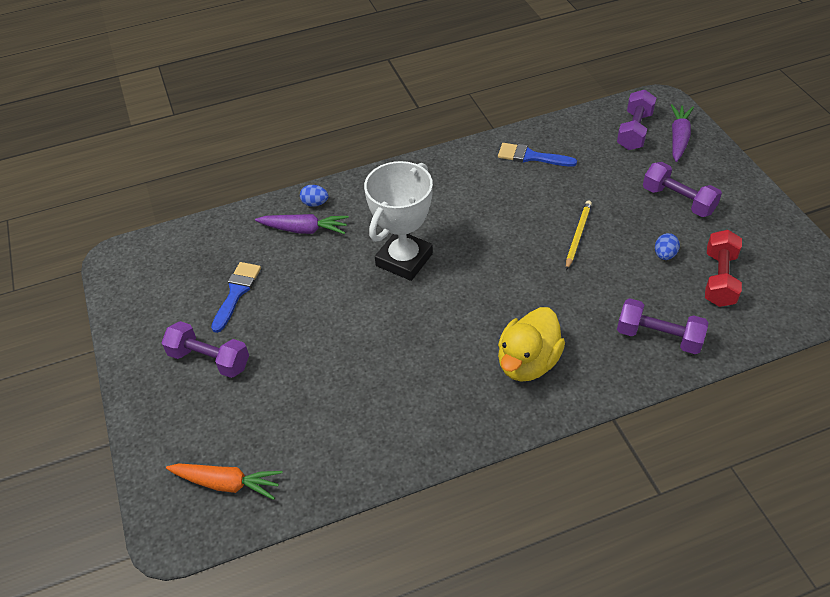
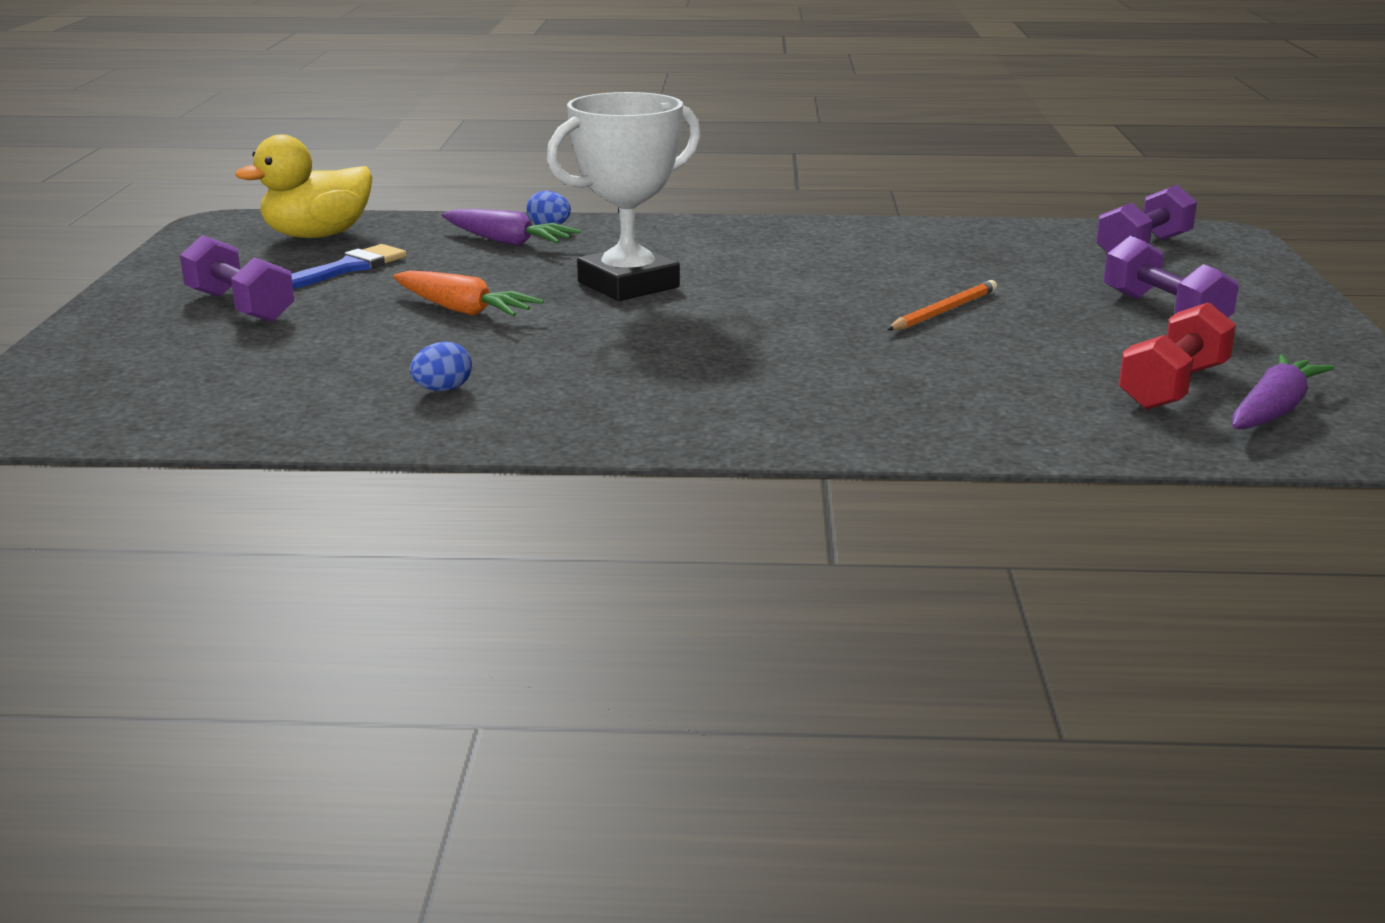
camera: 20 degrees right, 25 degrees down
(227, 483) = (126, 399): orange carrot -> orange carrot (463, 310)
(527, 362) = (727, 395): yellow duck -> yellow duck (317, 235)
(531, 157) = (936, 242): blue brush -> none
(577, 235) = (943, 311): yellow pencil -> orange pencil
(658, 337) = (995, 416): purple dumbbell -> none
(664, 255) = (1087, 350): blue egg -> blue egg (442, 390)
(679, 138) = (1221, 264): purple carrot -> purple carrot (1274, 410)

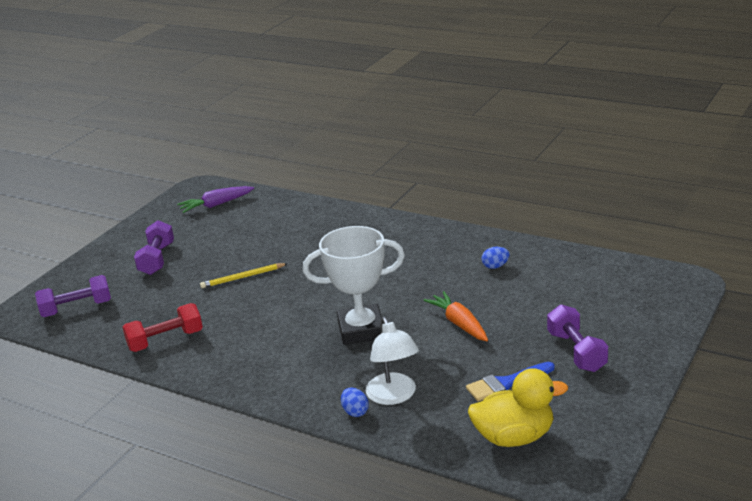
camera: 150 degrees left, 5 degrees up
(508, 242) = (394, 396): purple carrot -> white lamp
(943, 311) = (243, 277): orange pencil -> yellow pencil
(1173, 387) = (228, 220): red dumbbell -> red dumbbell (165, 340)

